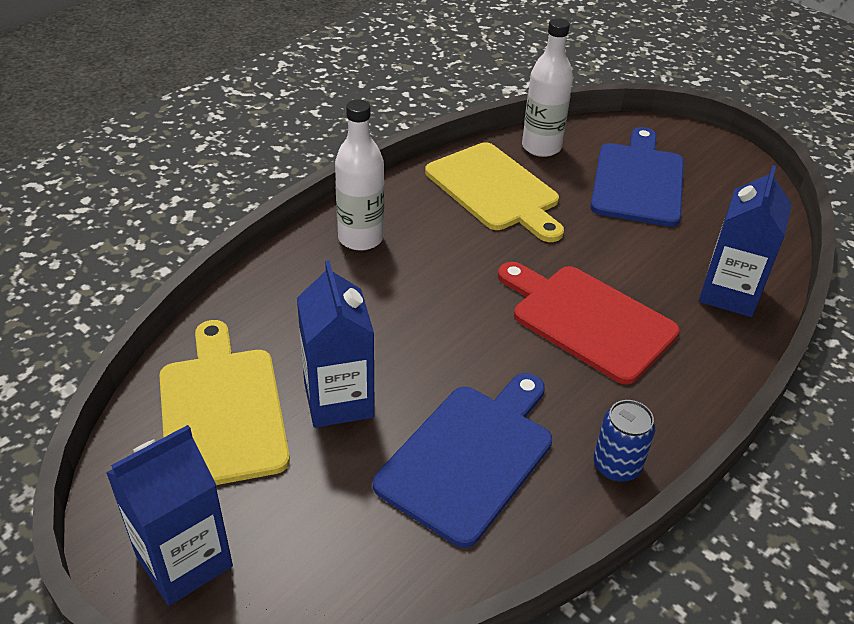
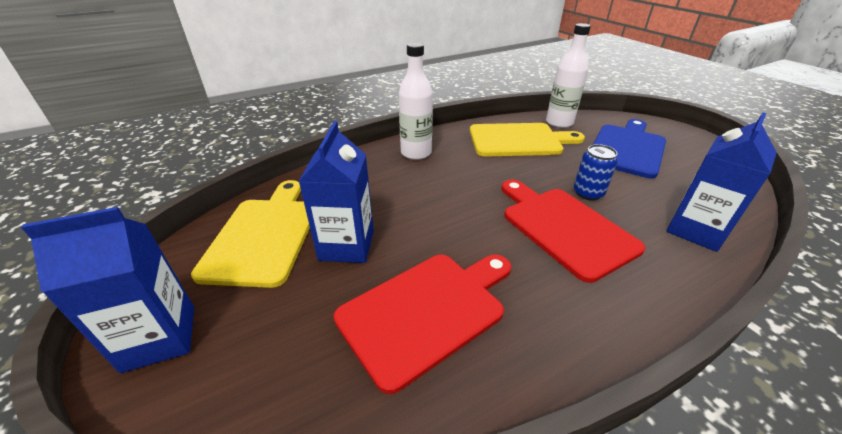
camera: 20 degrees right, 5 degrees down
(469, 457) = (426, 311): blue cutting board -> red cutting board
(495, 190) = (518, 140): yellow cutting board -> yellow cutting board turned 75 degrees counterclockwise
(616, 466) = (559, 352): blue can -> blue can (588, 193)

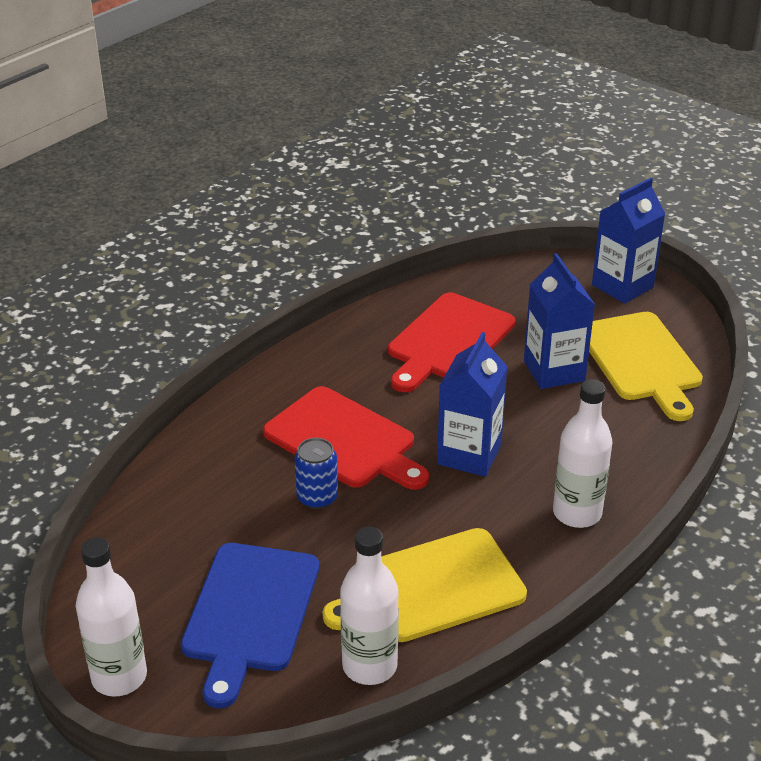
camera: 160 degrees right, 0 degrees up
(695, 139) = (119, 677): none -> white bottle
(696, 230) = (198, 472): blue carton -> blue carton (469, 454)

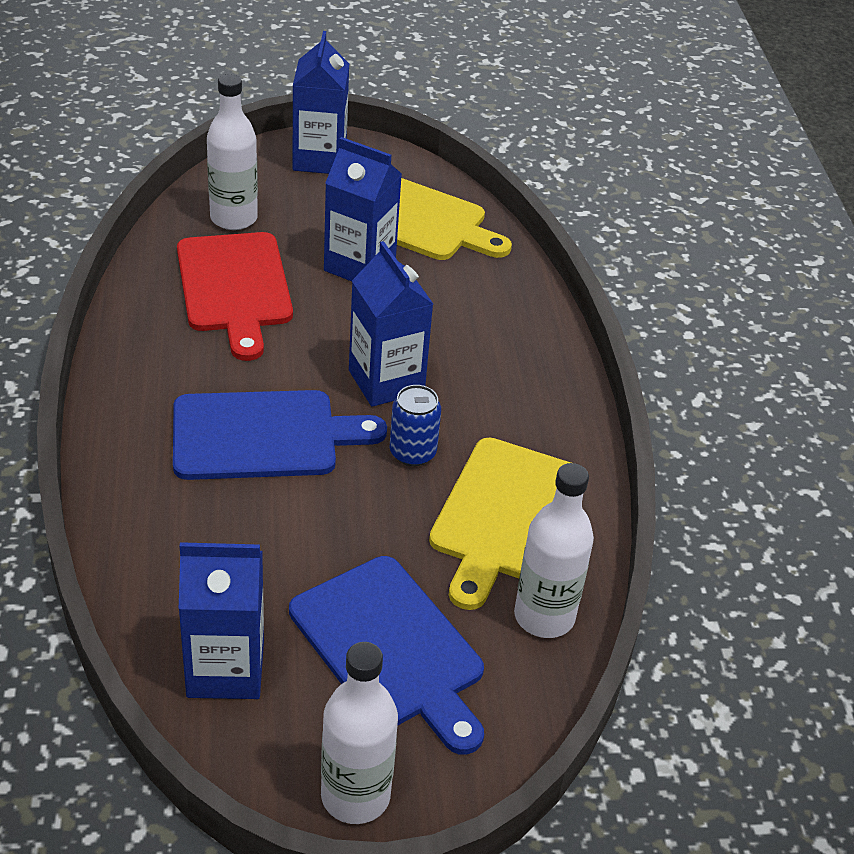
camera: 50 degrees left, 5 degrees up
(146, 557) = (225, 669): none -> blue carton
(317, 497) = (309, 503): blue can -> blue can (412, 453)
(344, 440) = (263, 435): red cutting board -> blue cutting board
(577, 513) = (530, 379): white bottle -> white bottle (234, 218)

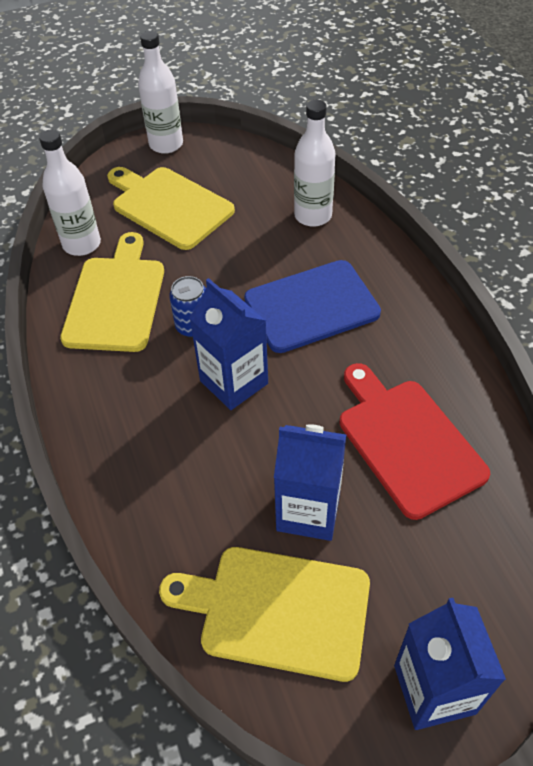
camera: 170 degrees right, 10 degrees up
(225, 669) = (254, 175): blue carton -> none
(234, 218) = (465, 537): white bottle -> white bottle (313, 216)
(390, 648) = (169, 206): blue cutting board -> yellow cutting board

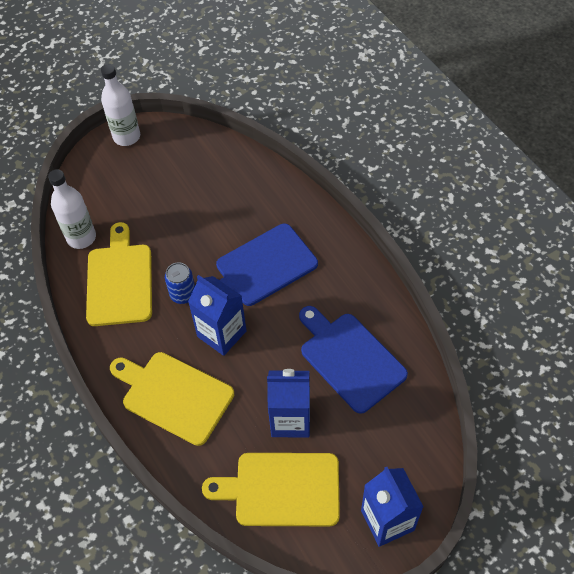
camera: 10 degrees left, 5 degrees up
(169, 206) = (142, 194): yellow cutting board -> yellow cutting board (174, 396)
(313, 216) = (255, 187): white bottle -> none
(407, 442) = (350, 359): red cutting board -> blue cutting board

